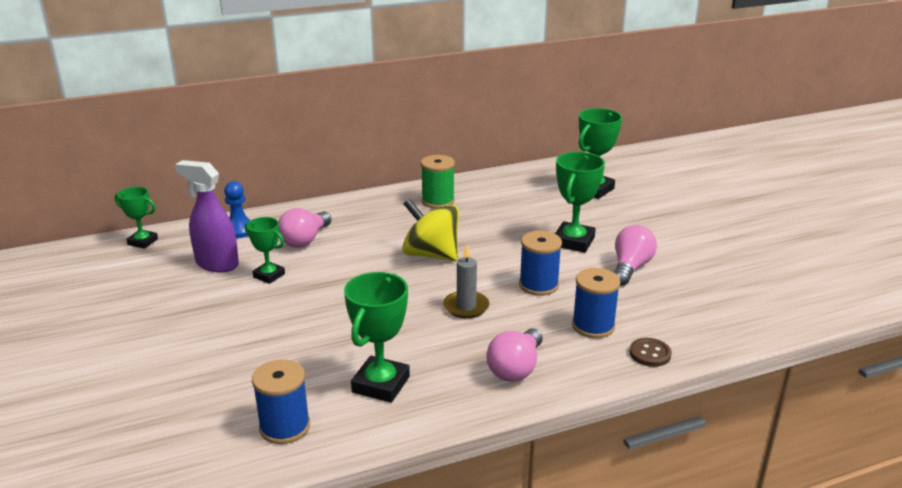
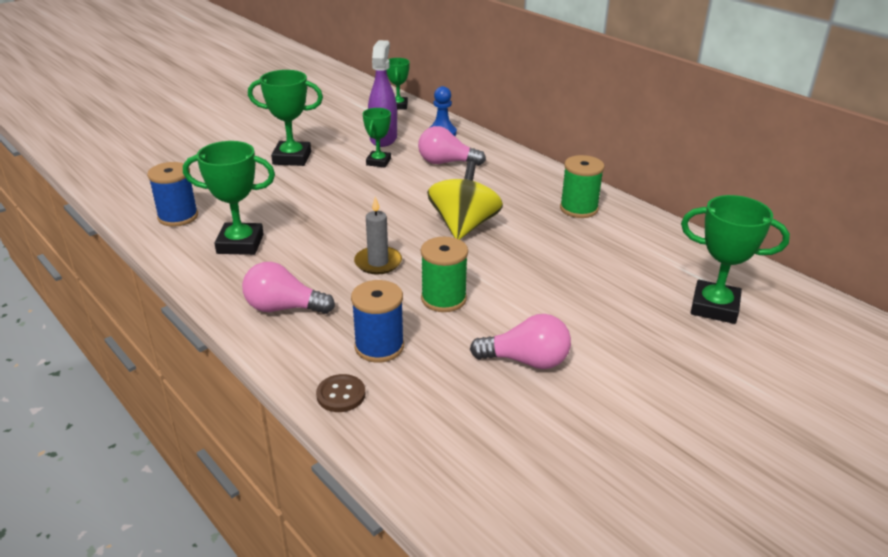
camera: 70 degrees right, 5 degrees up
(538, 285) = (443, 299): blue spool -> green spool
(573, 242) = (558, 309): green trophy -> green trophy (292, 158)

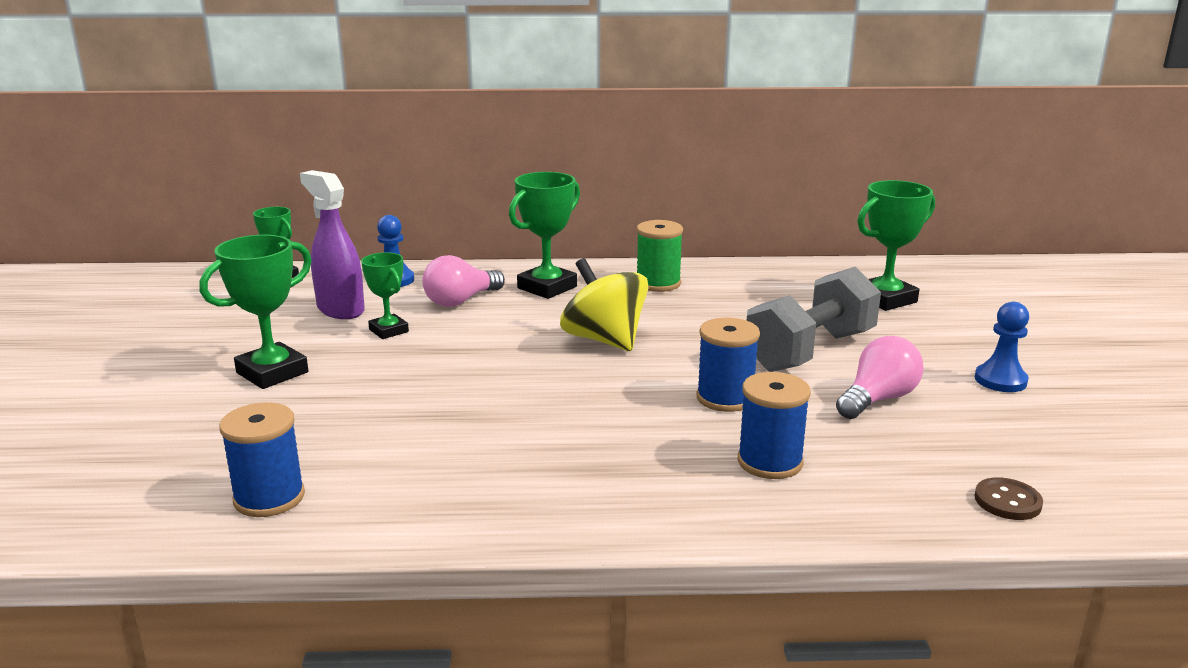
camera: 50 degrees left, 10 degrees down
(240, 244) = (424, 474): green trophy -> green trophy (547, 287)
(284, 308) = (618, 493): pink light bulb -> none
(341, 395) = (834, 514): brown button -> brown button (1007, 501)
(378, 262) = (605, 406): grey candle -> none
(443, 299) = (725, 398): green spool -> blue spool
(563, 306) = (810, 351): none -> grey dumbbell
(645, 411) = (1000, 380): none -> blue pawn

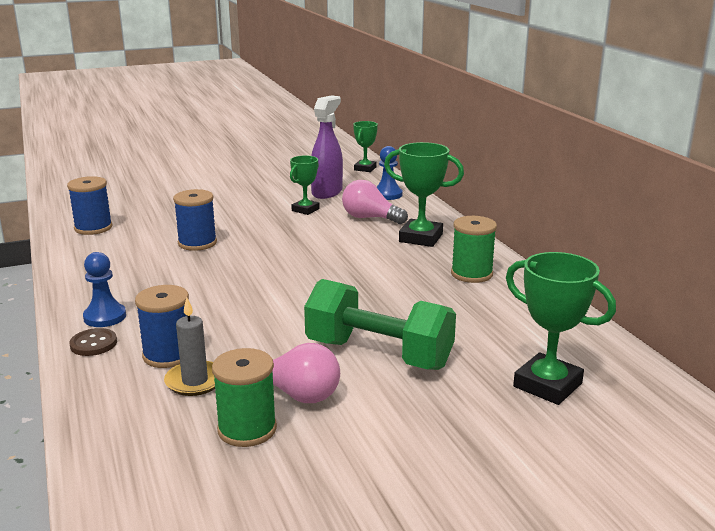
camera: 70 degrees right, 0 degrees up
(272, 372) = (230, 197): green trophy -> none
(604, 340) = (339, 271): yellow spinning top -> none
(725, 398) = (264, 327): blue spool -> blue spool (197, 243)
(810, 351) = (378, 354): grey dumbbell -> green dumbbell
(837, 450) = (195, 381): none -> grey candle
(940, 432) = (247, 429): none -> green spool
(1000, 380) = (381, 464): blue pawn -> blue pawn (105, 317)
(1007, 501) = (130, 467): brown button -> brown button (93, 344)

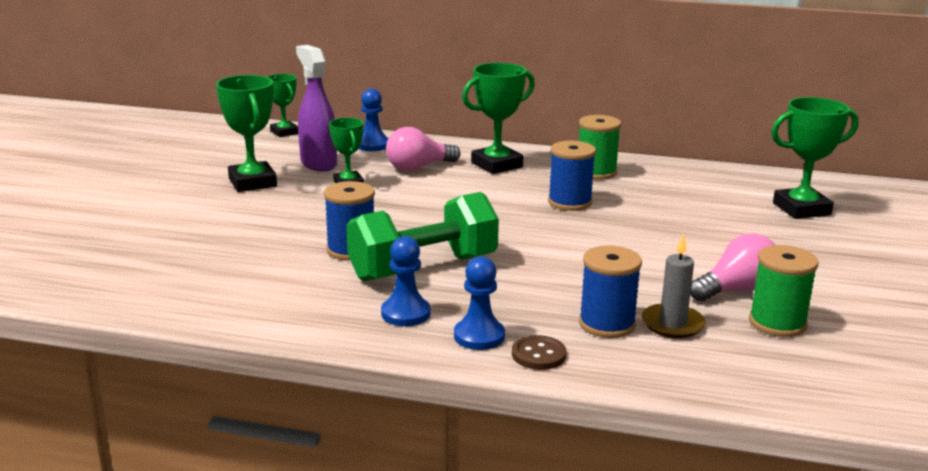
camera: 55 degrees left, 0 degrees up
(93, 228) = (201, 291): blue spool -> blue spool (569, 202)
(117, 286) = (405, 314): none -> blue pawn
(267, 188) = (252, 182): none -> green trophy
(378, 354) = (700, 243): green dumbbell -> green dumbbell (423, 268)

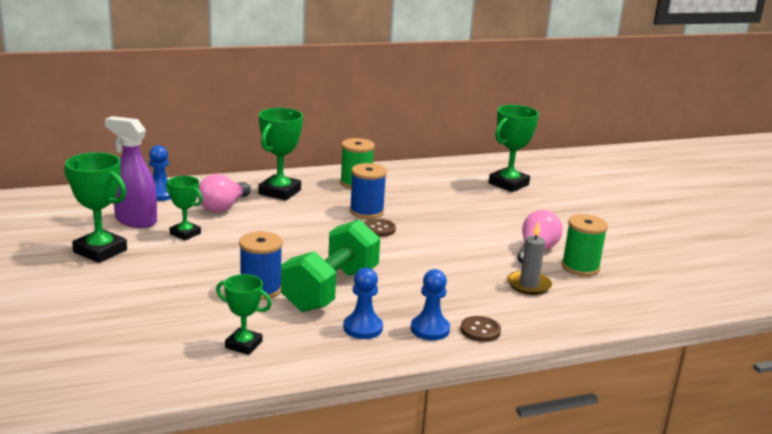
camera: 35 degrees left, 0 degrees up
(284, 132) = (65, 197): green trophy -> green trophy (243, 345)
(560, 222) = (379, 229): none -> brown button
(607, 324) = (493, 296): blue spool -> none

